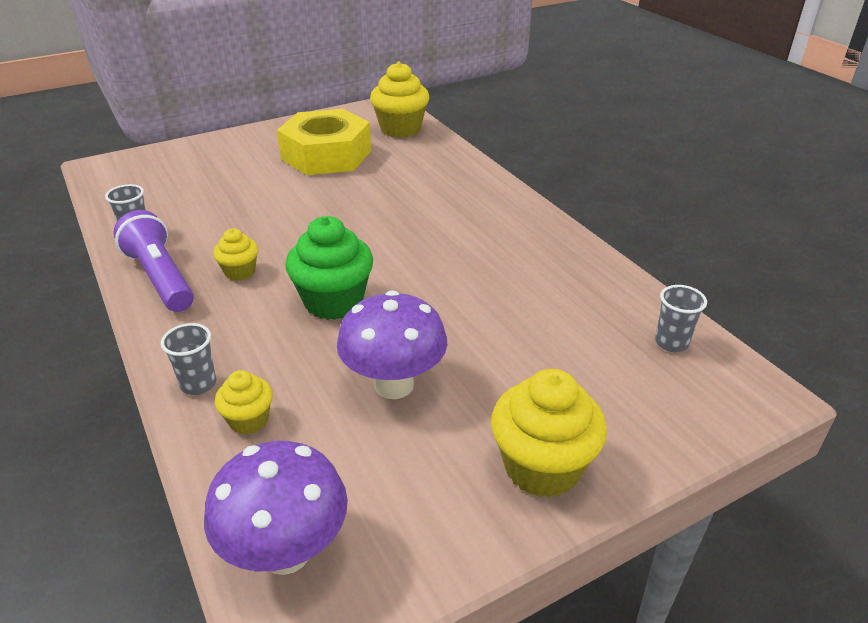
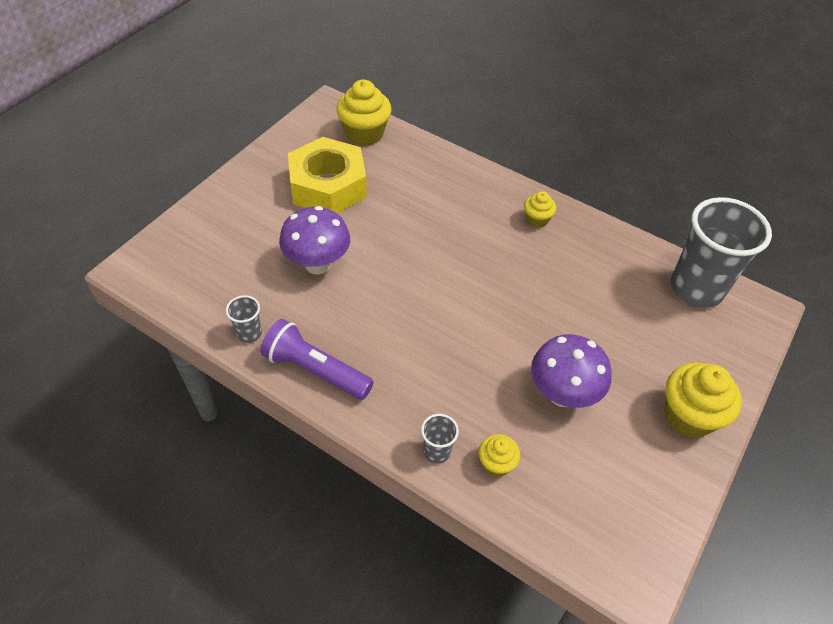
camera: 30 degrees left, 15 degrees up
(240, 272) = (372, 340): yellow cupcake -> yellow cupcake (536, 220)
(286, 552) = (598, 541): purple mushroom -> purple mushroom (317, 264)
(333, 302) = (465, 340): green cupcake -> none
(671, 343) = (696, 288): grey cup -> grey cup, size x2.35

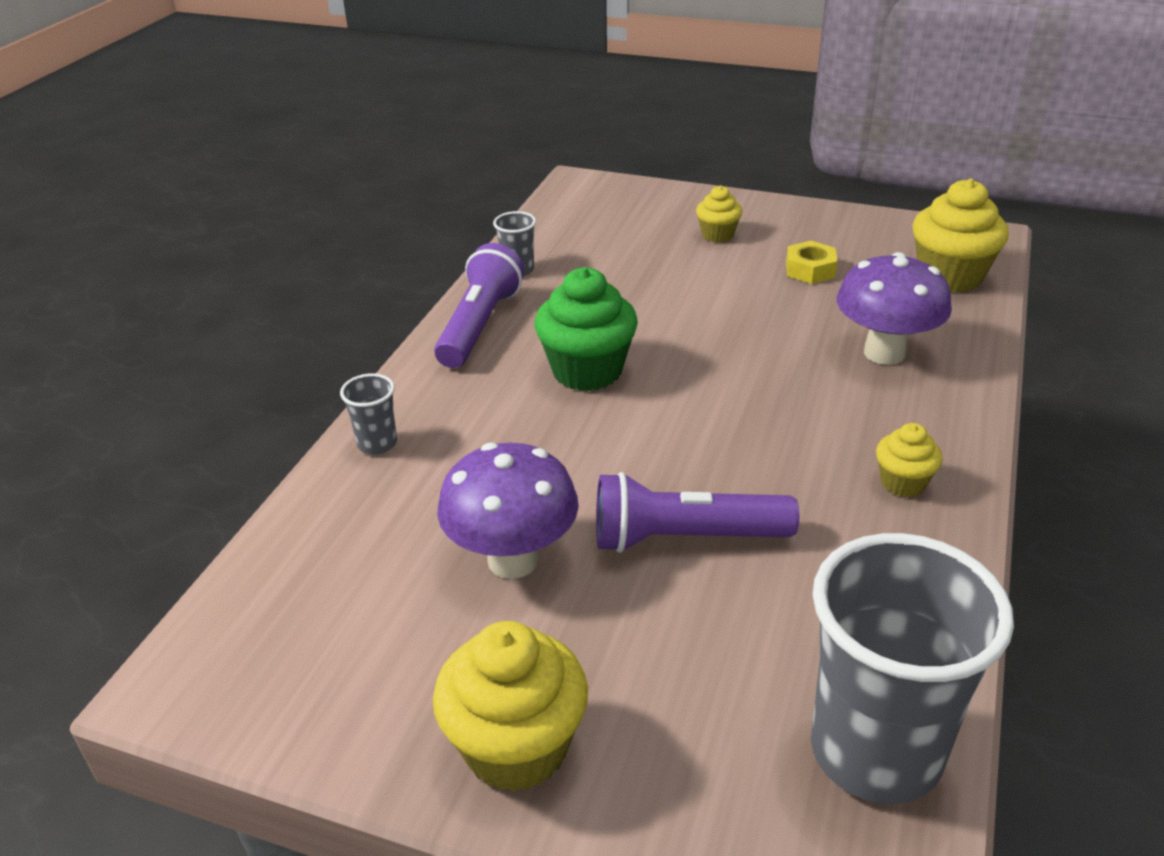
camera: 80 degrees right, 15 degrees down
(317, 264) = (656, 291): purple mushroom -> purple mushroom (884, 353)
(328, 186) = (810, 270): yellow nut -> yellow nut, size x0.42
(395, 321) = (587, 371): none -> green cupcake
(496, 464) = (367, 502): yellow cupcake -> yellow cupcake (717, 235)
(559, 315) = (685, 538): none -> purple flashlight

